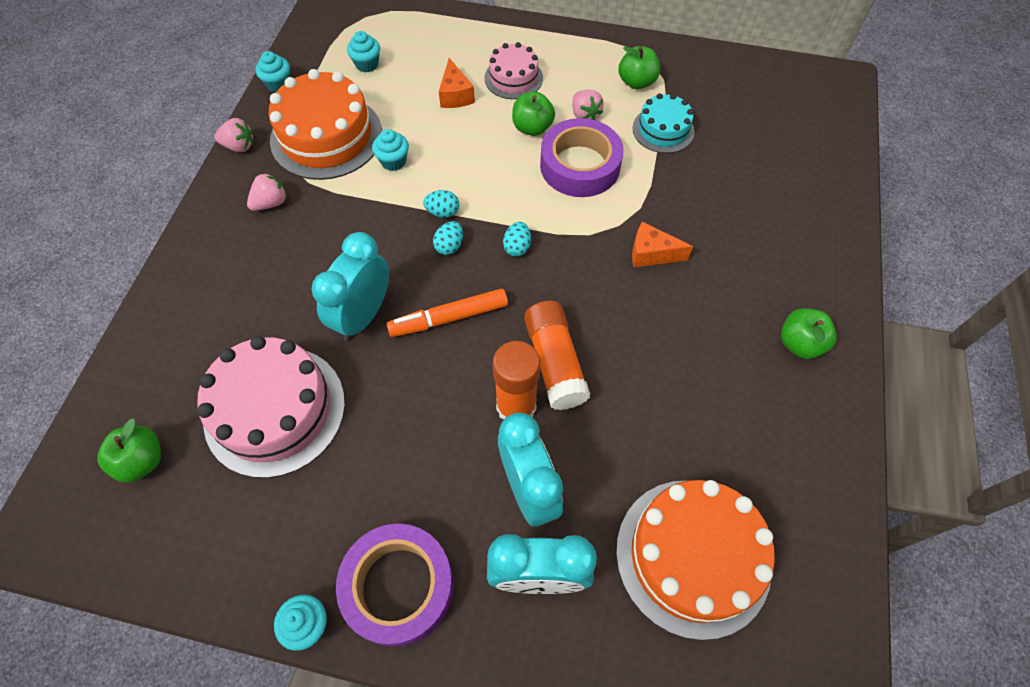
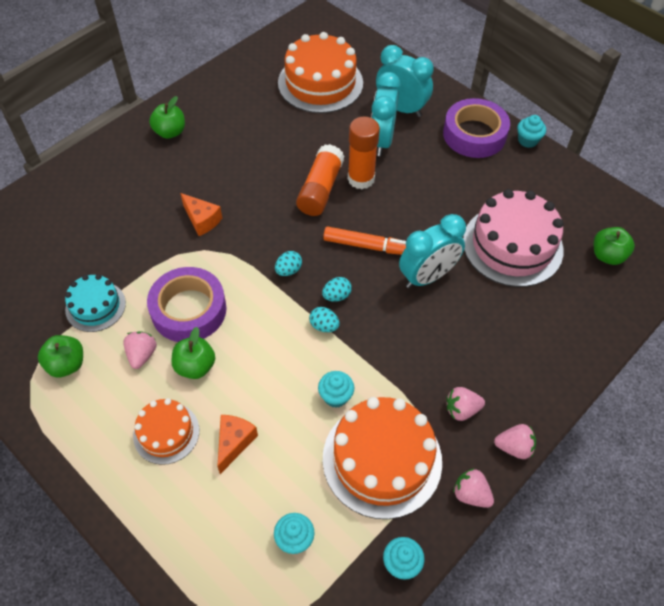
camera: 150 degrees left, 5 degrees down
(210, 195) = (514, 447): none -> pink strawberry
(513, 78) = (166, 433): pink cake -> orange cake

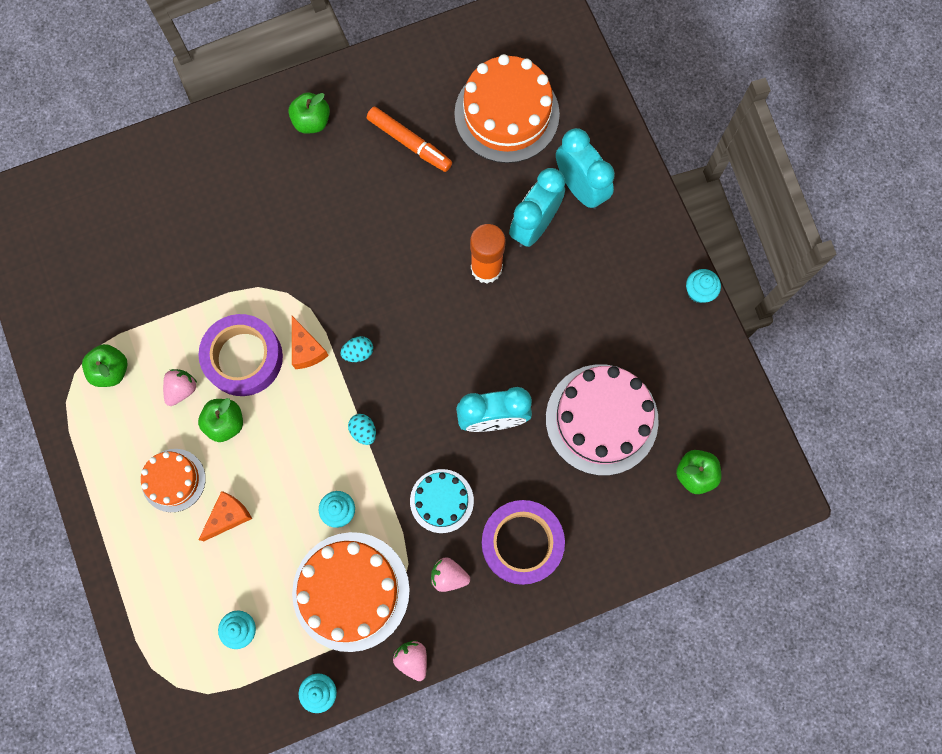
camera: 25 degrees right, 20 degrees up
(95, 306) = (158, 316): turquoise cake -> turquoise cake (441, 501)
(202, 220) = (298, 254): orange cheese -> orange cheese (307, 349)
(320, 189) = (437, 265): orange glue stick -> none
(336, 296) = (391, 402): turquoise egg -> none
(369, 246) = (452, 358): orange marker -> orange marker (409, 143)
(474, 134) = (643, 258): purple tape -> purple tape (522, 543)
(514, 447) = (476, 633): pink strawberry -> none

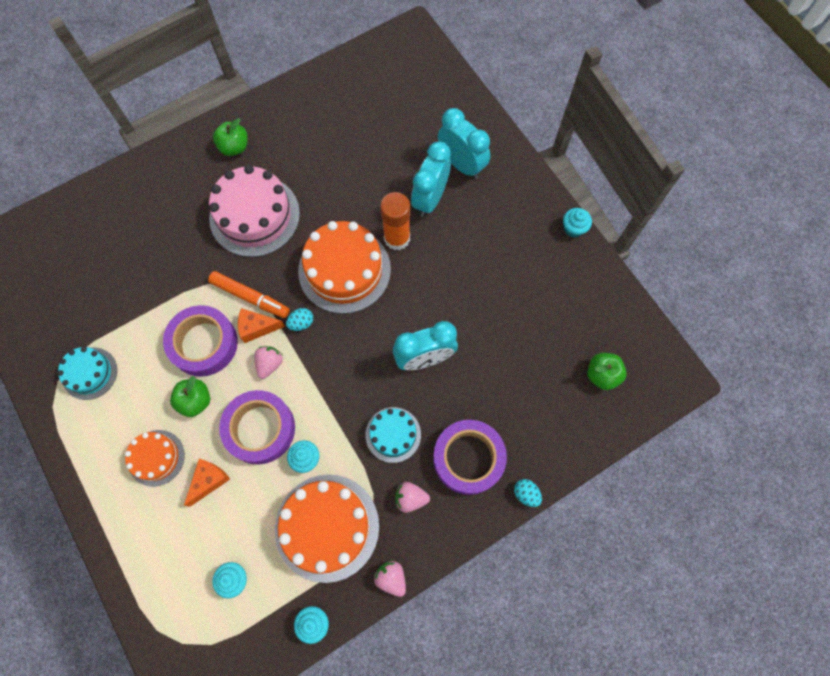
camera: 10 degrees left, 5 degrees down
(111, 370) = (90, 373): green apple -> turquoise cake
(182, 389) = (153, 379): pink strawberry -> pink strawberry (269, 364)
(293, 468) = (260, 429): none -> purple tape
(307, 349) = (257, 328): orange cheese -> orange cheese turned 120 degrees clockwise
(363, 431) = (316, 387): turquoise egg -> turquoise egg (526, 494)
(409, 143) = (317, 151): orange marker -> orange marker (250, 297)
(506, 114) = (392, 118): orange cake -> orange cake (344, 270)
(601, 419) = (515, 343): pink cake -> pink cake (254, 216)

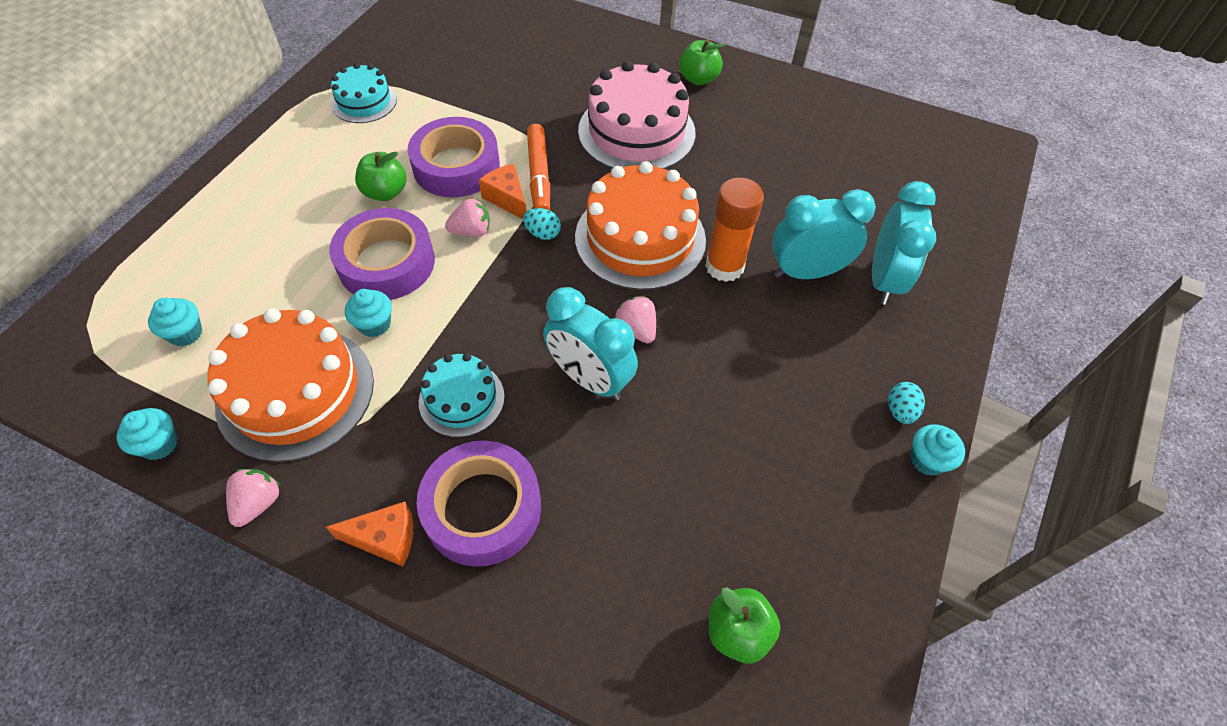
camera: 55 degrees right, 15 degrees down
(156, 458) = (300, 194): orange cake -> none
(209, 481) = (297, 250): orange cheese -> orange cheese (385, 539)
(410, 498) = (384, 466): pink strawberry -> pink strawberry (637, 329)
(526, 494) = (474, 620): turquoise egg -> turquoise egg (900, 411)

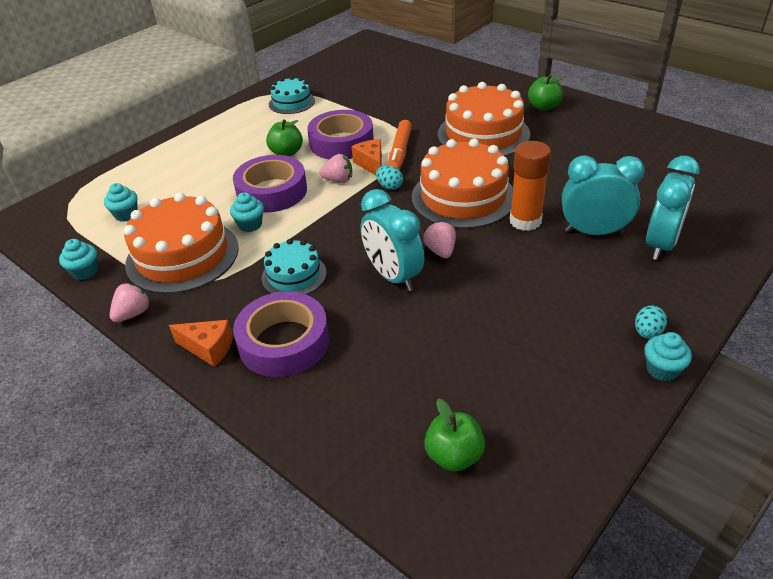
camera: 20 degrees right, 15 degrees down
(636, 132) = (483, 134): pink cake -> orange cake

